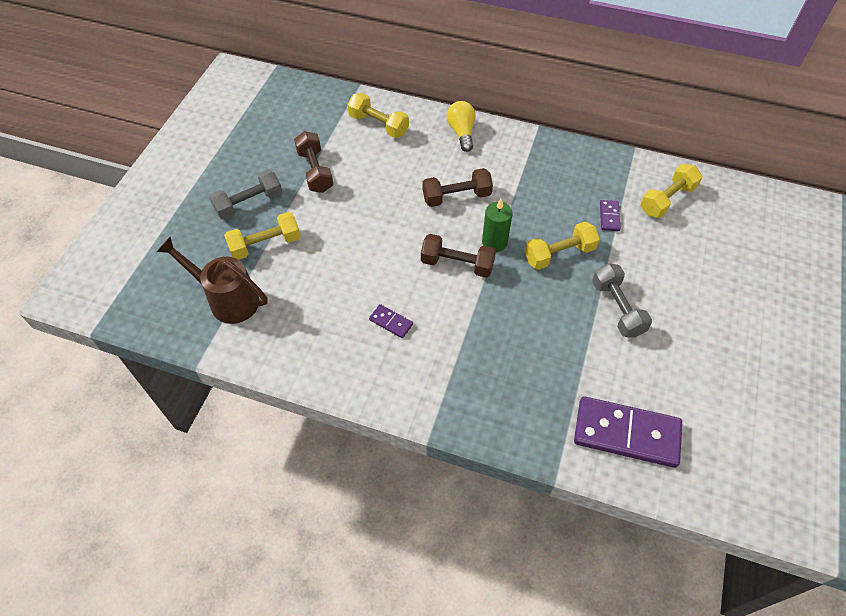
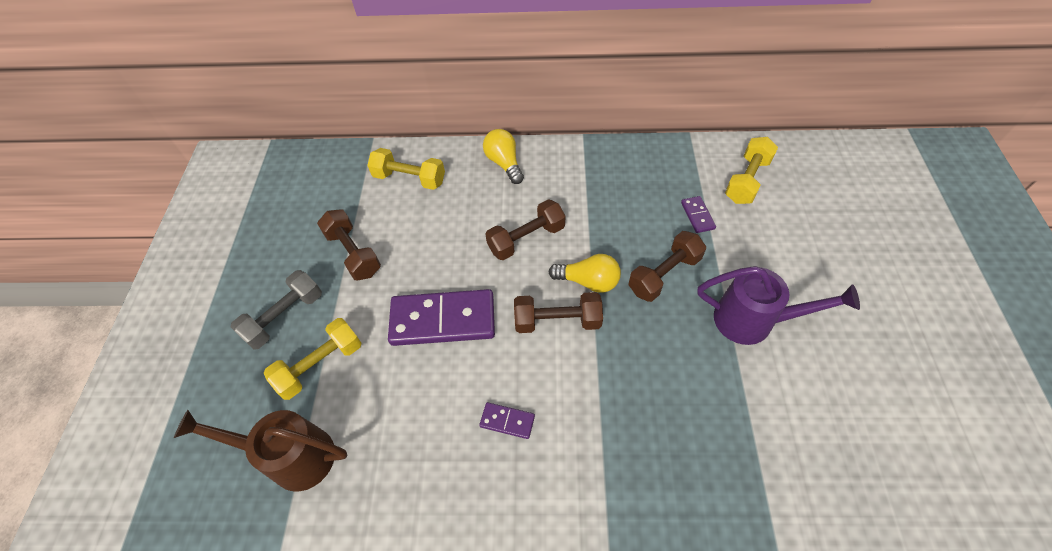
camera: 15 degrees left, 0 degrees up
(494, 242) = (588, 281): green candle -> yellow light bulb
(559, 254) = (664, 275): yellow dumbbell -> brown dumbbell
(617, 308) = (752, 321): grey dumbbell -> purple watering can
(626, 434) = (833, 478): purple domino -> purple domino (443, 320)

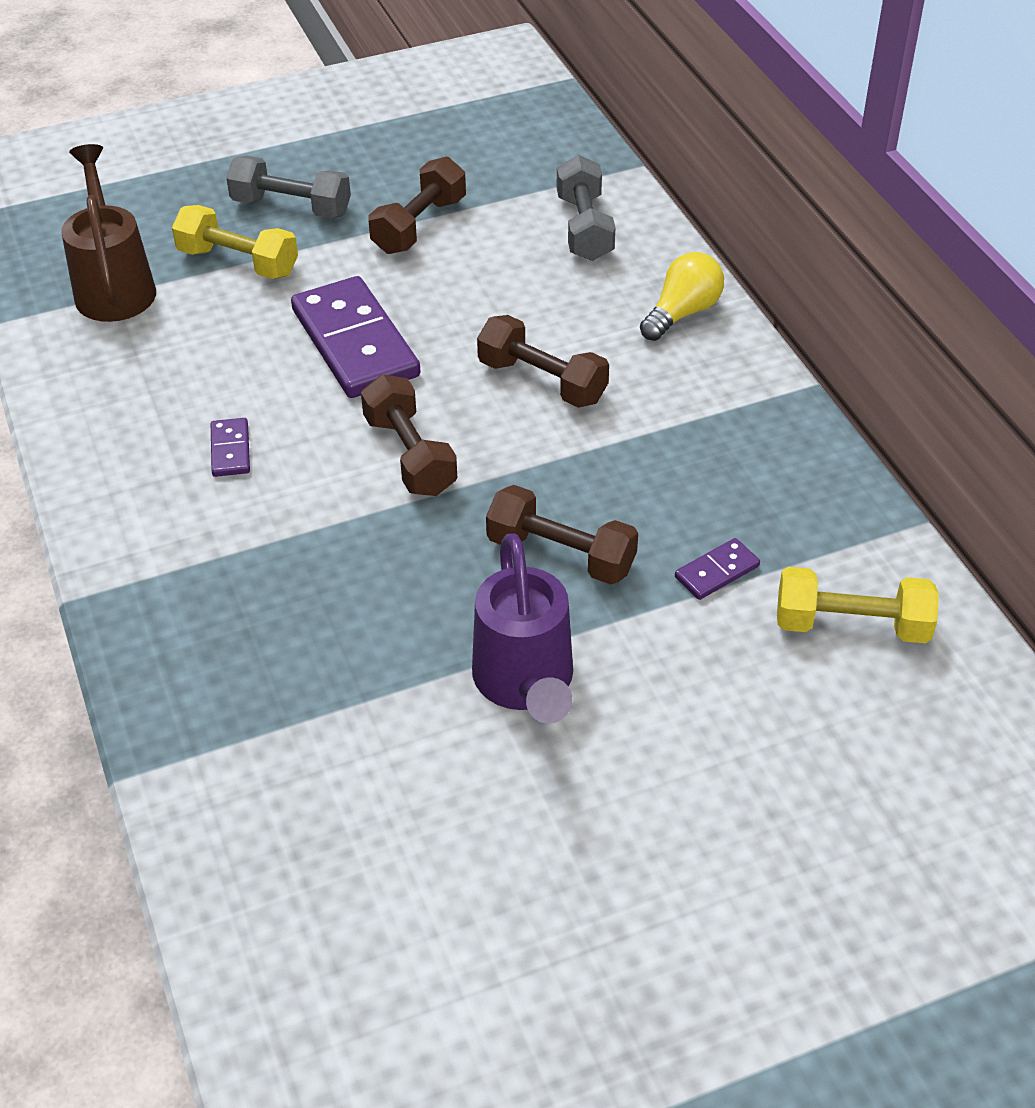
camera: 65 degrees right, 10 degrees down
(409, 179) = (584, 228): yellow dumbbell -> grey dumbbell
(588, 281) = (499, 470): yellow light bulb -> none

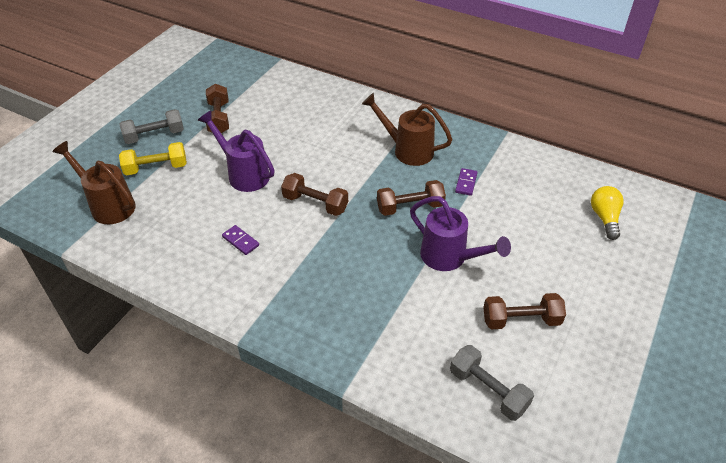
camera: 40 degrees left, 0 degrees up
(354, 343) = (244, 174): purple domino -> purple watering can
(542, 381) = (333, 151): brown dumbbell -> brown dumbbell (521, 320)
(584, 228) = (285, 90): grey dumbbell -> grey dumbbell (488, 390)
(678, 451) = (408, 150): none -> brown watering can
(682, 313) = (355, 103): yellow light bulb -> yellow light bulb (604, 218)
(851, 625) = (524, 176): yellow dumbbell -> none

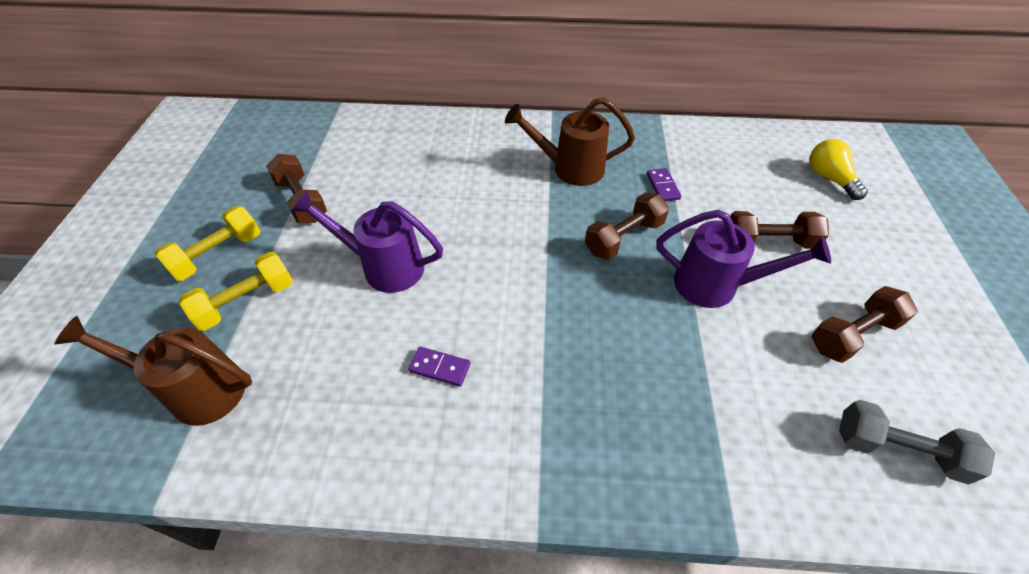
camera: 25 degrees left, 5 degrees up
(154, 136) = (218, 254): grey dumbbell -> yellow dumbbell
(315, 203) = (506, 274): brown dumbbell -> brown dumbbell (768, 242)

